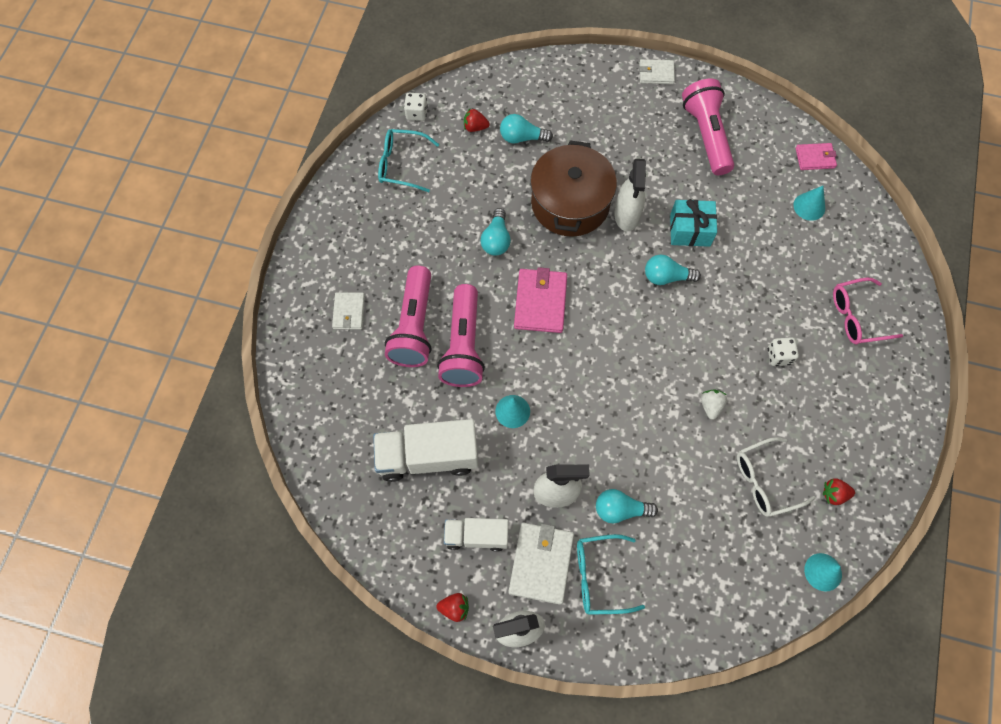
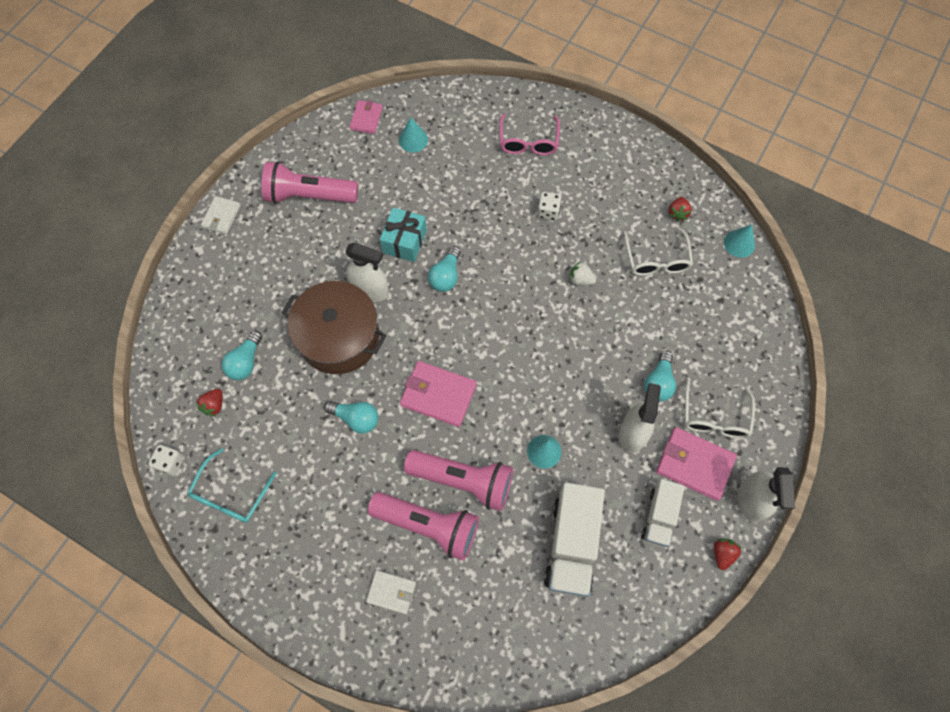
camera: 75 degrees left, 0 degrees up
(541, 563) = (694, 464): white wallet -> pink wallet
(600, 576) = (714, 417): turquoise glasses -> white glasses

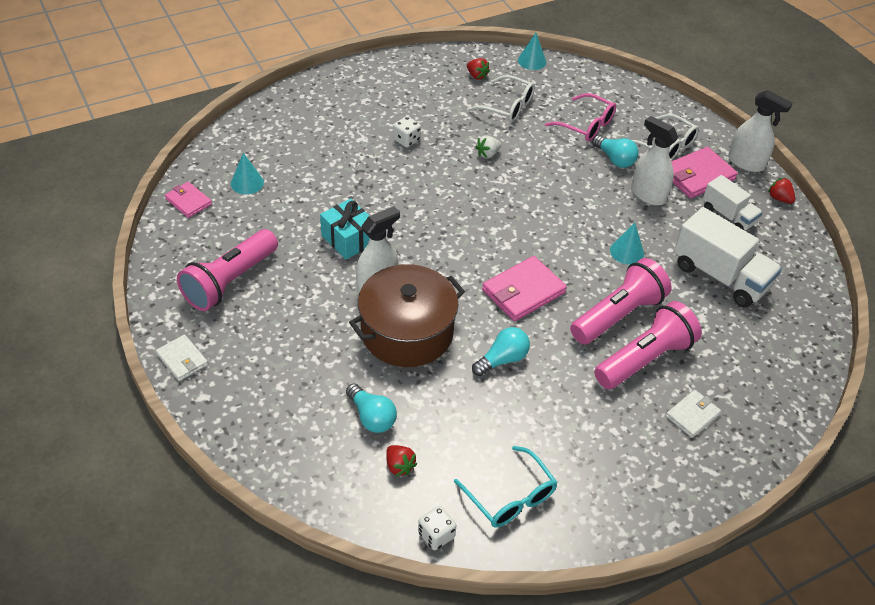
camera: 60 degrees left, 20 degrees down
(446, 276) = (409, 230): turquoise light bulb -> none
(528, 141) = (326, 117): pink glasses -> pink glasses (586, 125)

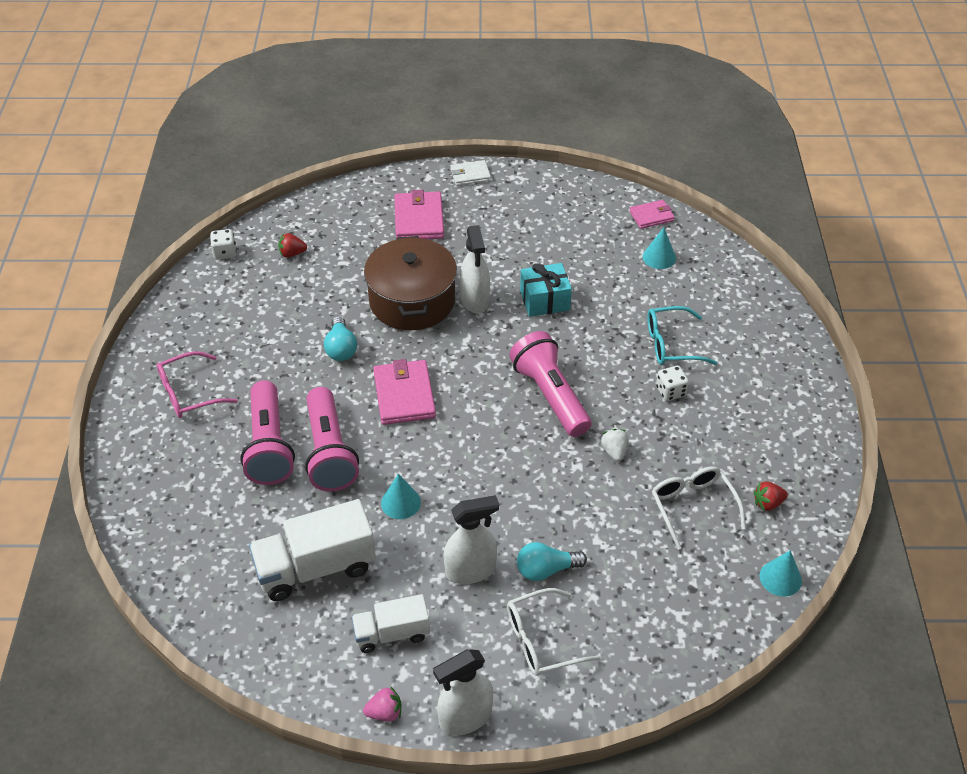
camera: 120 degrees right, 0 degrees up
(230, 281) = (537, 217): pink flashlight -> pink flashlight (550, 395)
(371, 417) = (345, 253): turquoise light bulb -> none
(507, 106) = (693, 507): white glasses -> white glasses turned 105 degrees clockwise
(510, 496) = (220, 301): turquoise glasses -> turquoise glasses (672, 344)
(586, 125) = (622, 572): pink glasses -> pink glasses (189, 393)
(692, 415) = (191, 448): white wallet -> none
(697, 176) = (472, 643): pink wallet -> pink wallet (419, 219)
(779, 198) = (385, 712): red strawberry -> pink strawberry

